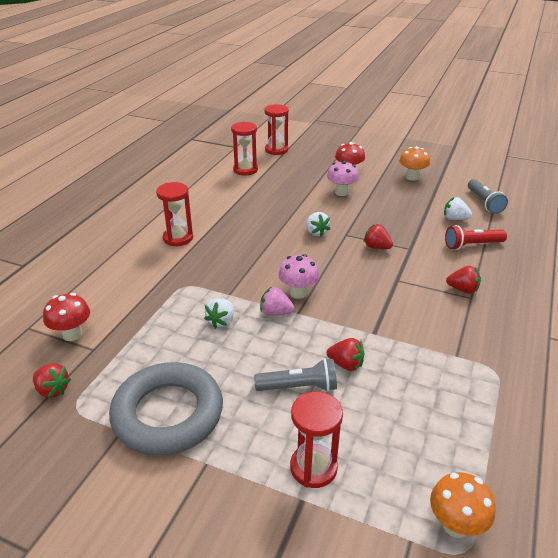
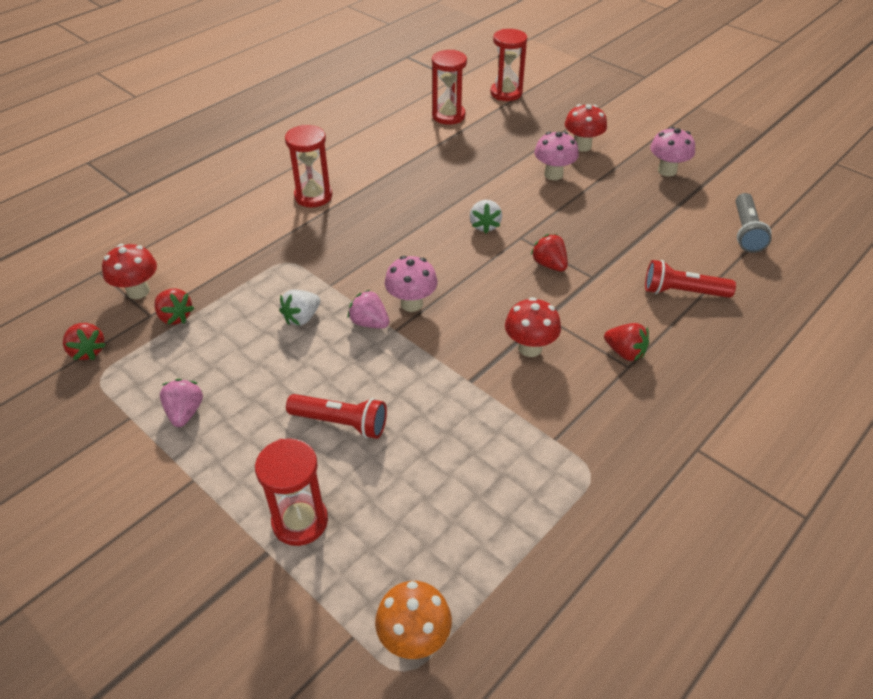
camera: 20 degrees right, 10 degrees up
(168, 414) = (185, 412): grey ring -> pink strawberry
(299, 387) = (341, 423): grey flashlight -> red flashlight
(346, 364) = (411, 411): red strawberry -> red strawberry (175, 317)
(399, 302) = (530, 348): none -> red mushroom
(412, 177) = (667, 171): orange mushroom -> pink mushroom
(455, 219) = (685, 247): white strawberry -> none

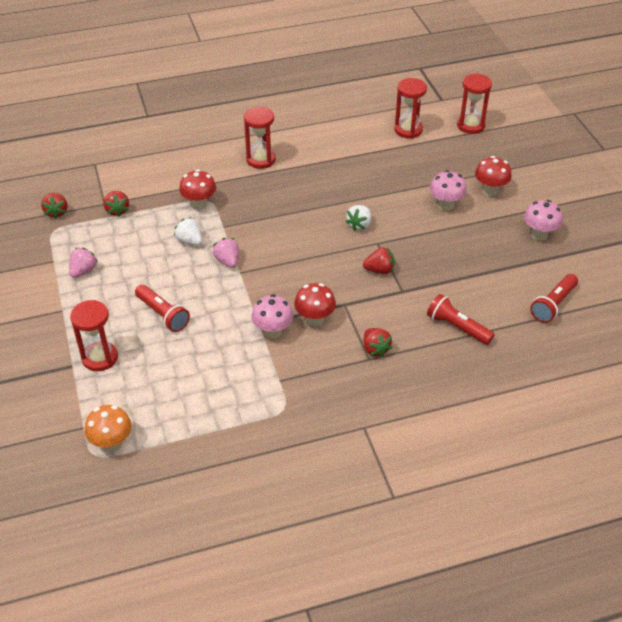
camera: 30 degrees right, 0 degrees up
(138, 291) = (108, 185): red mushroom -> red mushroom (199, 204)
(302, 318) = (189, 241): white strawberry -> white strawberry turned 60 degrees clockwise
(411, 304) = (264, 259): pink mushroom -> pink mushroom (273, 332)
(549, 264) = (379, 270): red strawberry -> red strawberry turned 90 degrees clockwise
(746, 232) = (553, 305): grey flashlight -> red flashlight

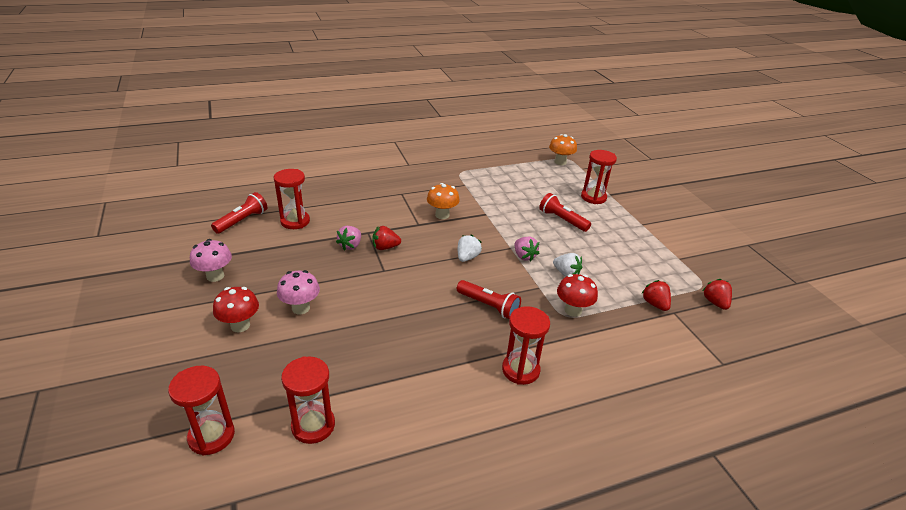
camera: 175 degrees right, 10 degrees down
(83, 271) = (646, 250): pink strawberry -> pink strawberry (350, 245)
(273, 332) = (474, 209): pink mushroom -> none
(315, 319) = (442, 215): red mushroom -> orange mushroom
(359, 225) = (400, 287): white strawberry -> white strawberry (467, 257)
(375, 349) = (396, 198): red strawberry -> none
(457, 327) = (330, 208): red flashlight -> red flashlight (488, 306)
(491, 305) = (295, 221): none -> red hourglass

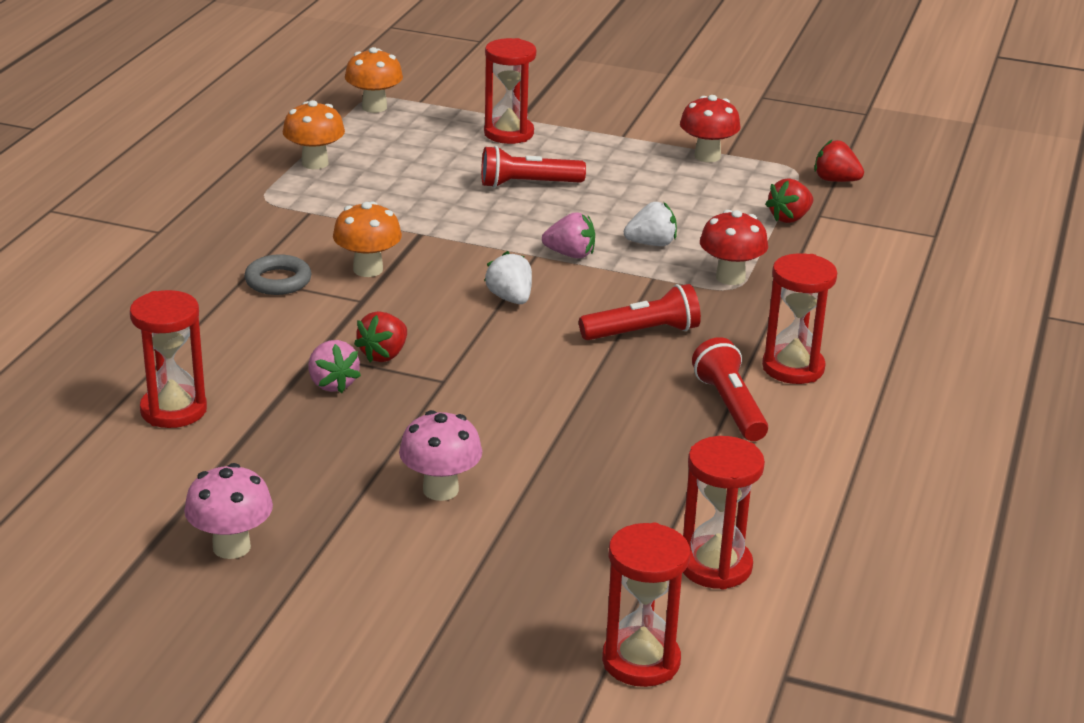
camera: 50 degrees left, 5 degrees down
(240, 325) = (412, 562): red mushroom -> red mushroom (707, 156)
(242, 221) = (84, 464): red flashlight -> red flashlight (730, 406)
(408, 201) = (278, 281): none -> grey ring
(500, 170) = (315, 163): none -> orange mushroom
(655, 304) = (789, 218): red strawberry -> red strawberry turned 60 degrees counterclockwise

